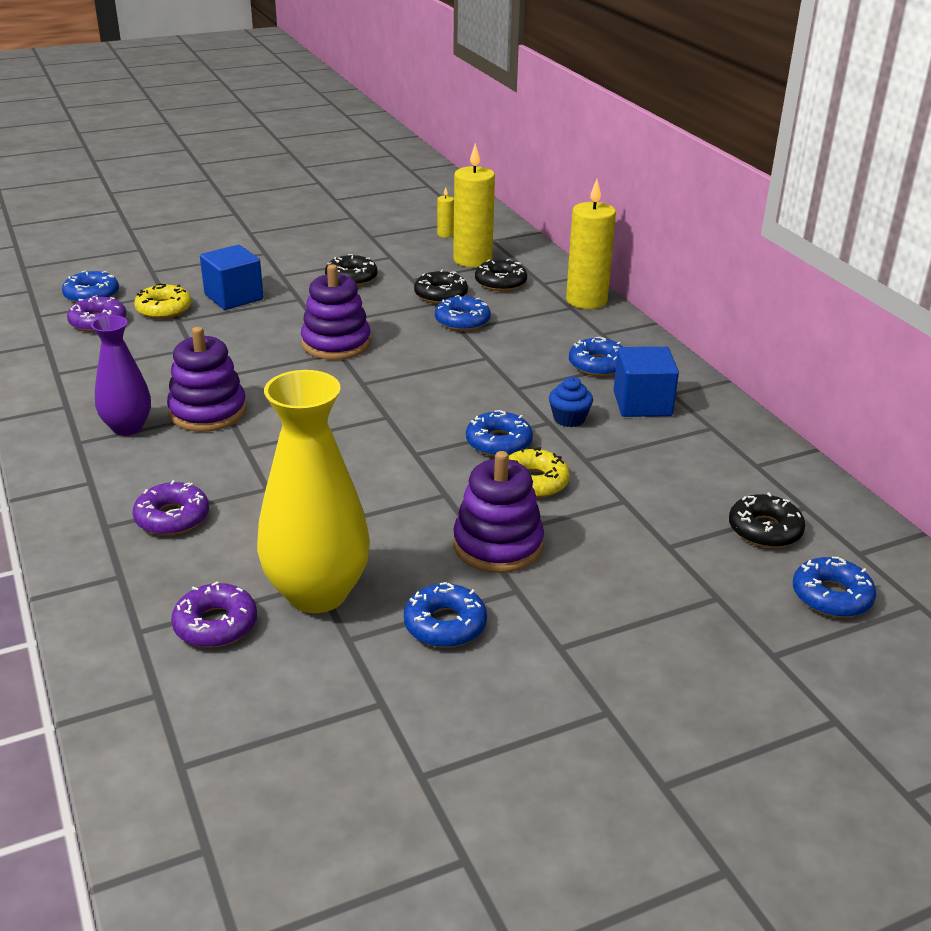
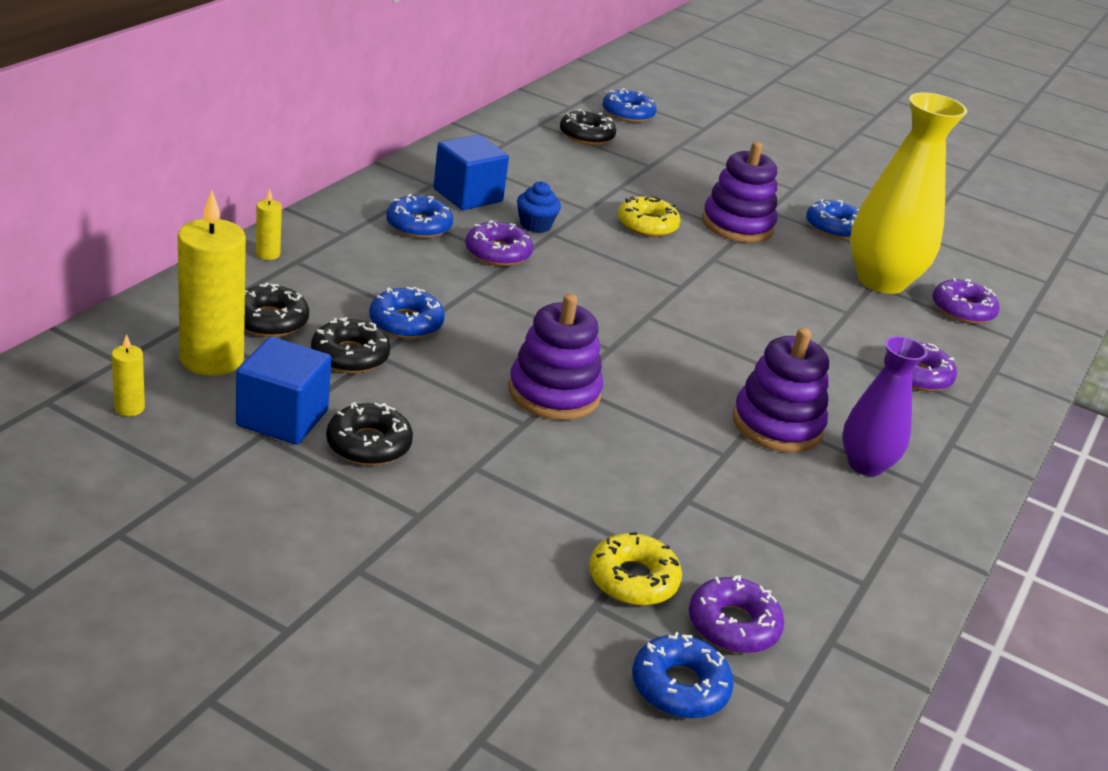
camera: 130 degrees left, 0 degrees up
(234, 297) = (532, 529): blue cube -> blue cube (282, 418)
(498, 442) = (614, 250): blue donut -> none
(532, 384) = (498, 253): none -> purple donut
(586, 300) = (268, 254): yellow candle -> yellow candle, size x0.44

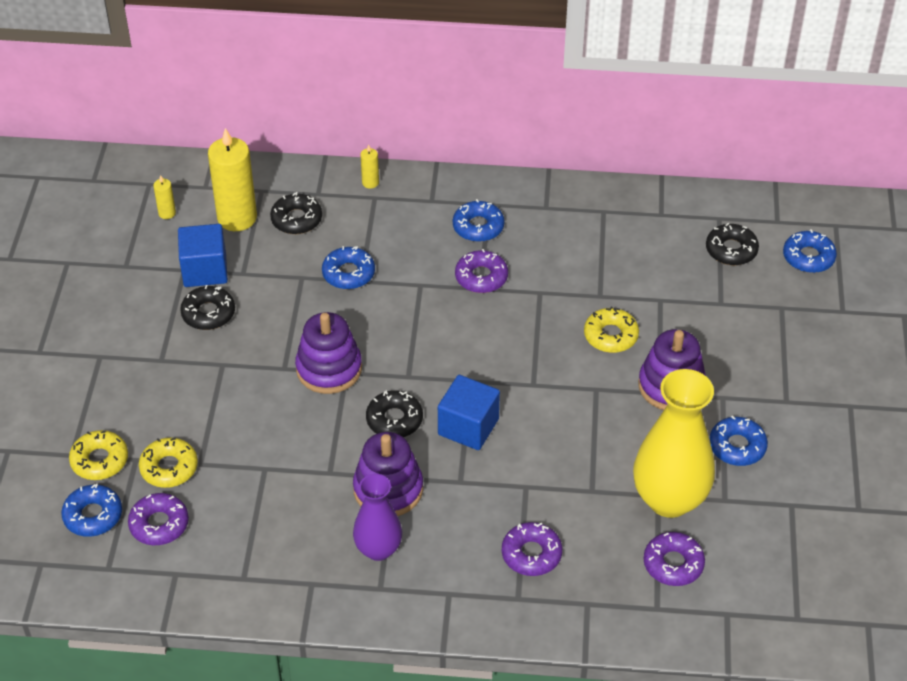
camera: 70 degrees right, 15 degrees up
(350, 356) = (289, 267): black donut -> black donut (394, 420)
(468, 195) = (549, 230): blue cube -> blue cube (468, 427)
(535, 225) = (543, 279): blue cupcake -> none
(573, 642) = (99, 460): none -> yellow donut

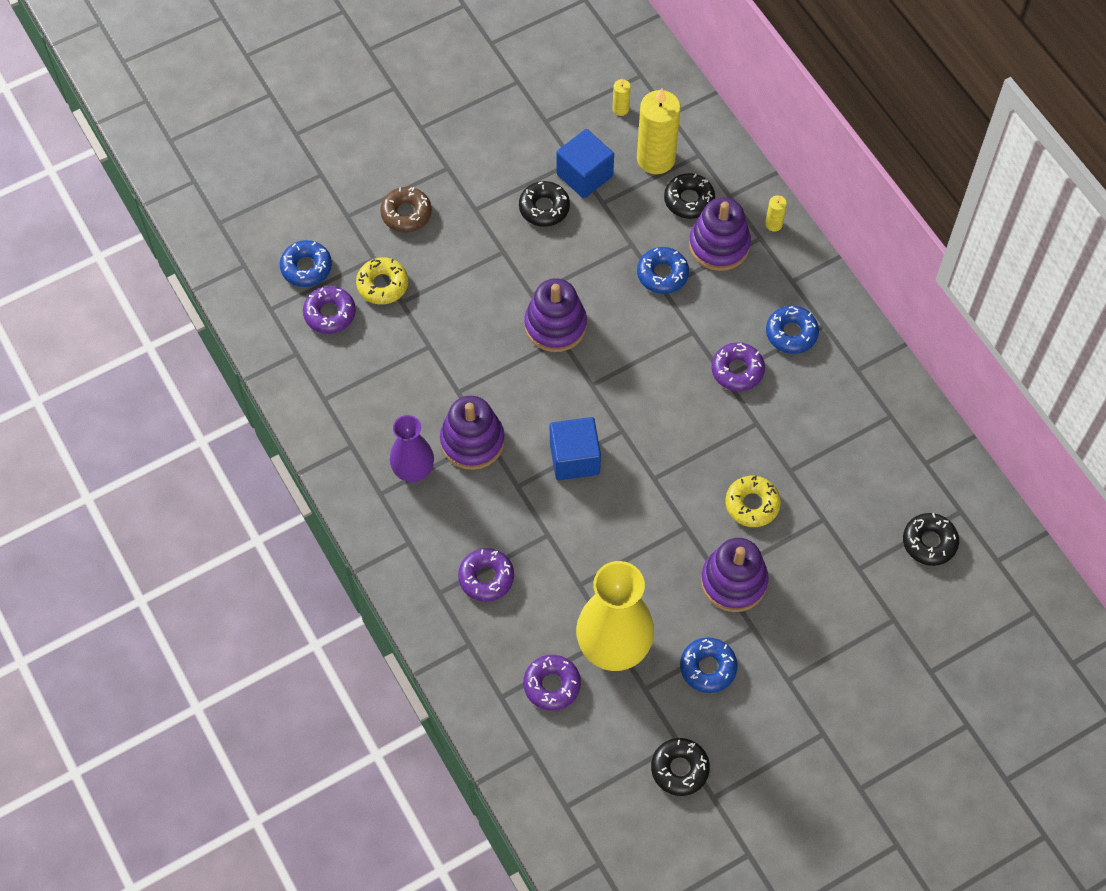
camera: 55 degrees right, 15 degrees up
(99, 460) = (355, 237): yellow donut -> none
(115, 410) = (406, 213): none -> brown donut
(356, 224) = (719, 245): none -> purple stacking toy
(394, 420) = (541, 402): black donut -> black donut (679, 769)
(808, 257) = (973, 609): blue donut -> none

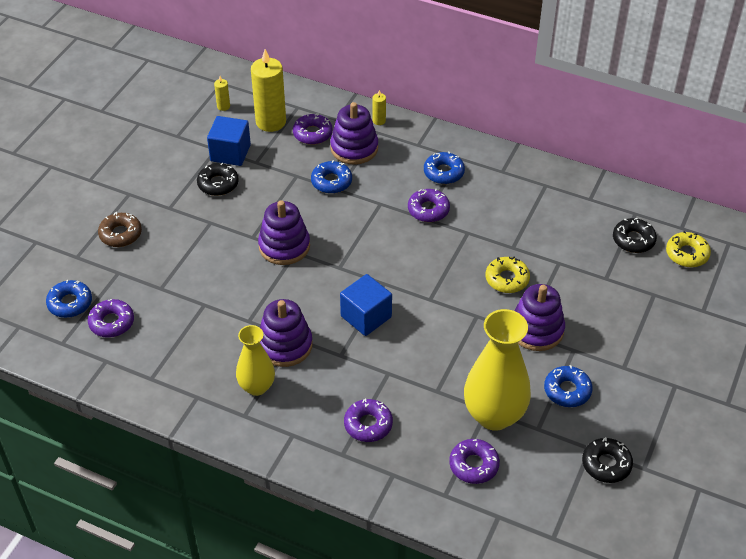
camera: 35 degrees left, 15 degrees down
(382, 285) = (138, 285): yellow donut -> yellow donut (687, 254)
(413, 470) = (257, 387): purple vase -> yellow vase
(689, 200) = (312, 134): black donut -> purple donut

